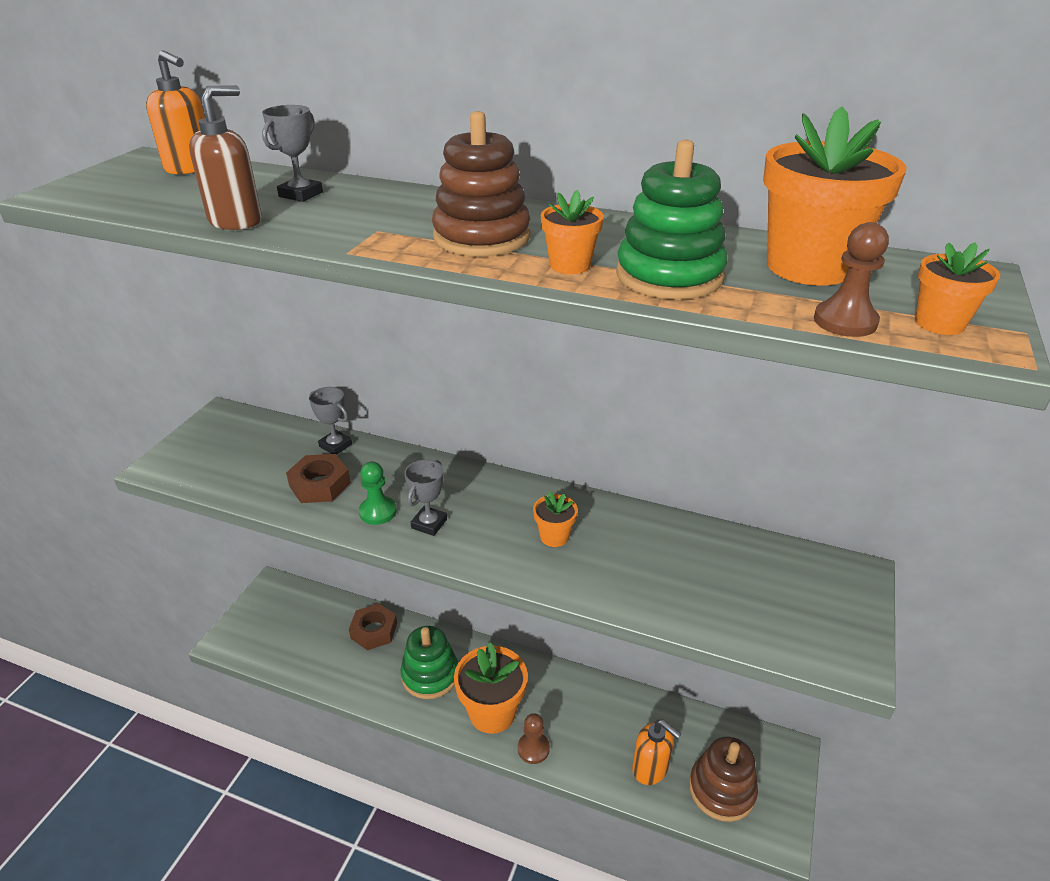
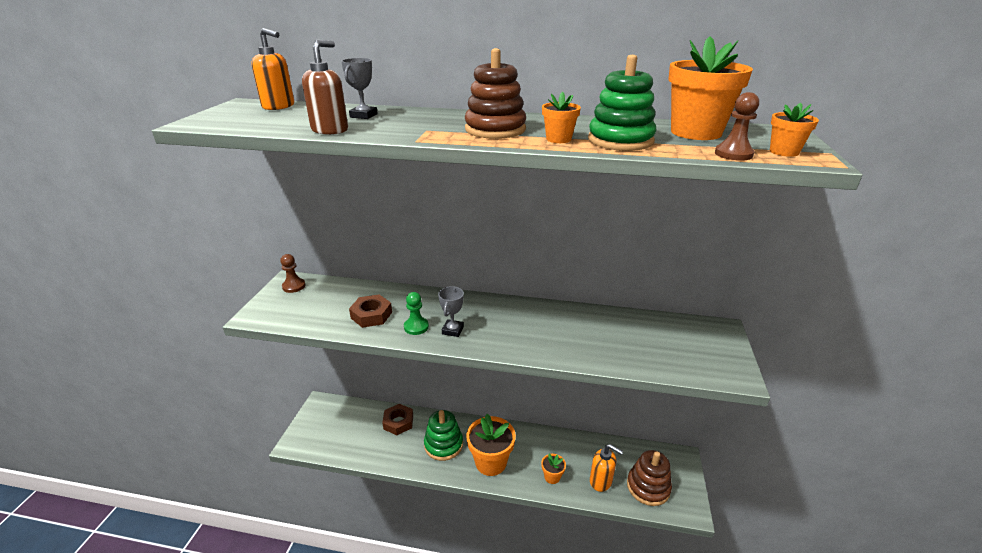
camera: 10 degrees left, 5 degrees down
(335, 445) = (374, 291): grey trophy -> none
(533, 748) = (523, 481): brown pawn -> brown pawn (294, 286)
(554, 536) = (535, 328): orange flower pot -> orange flower pot (552, 477)

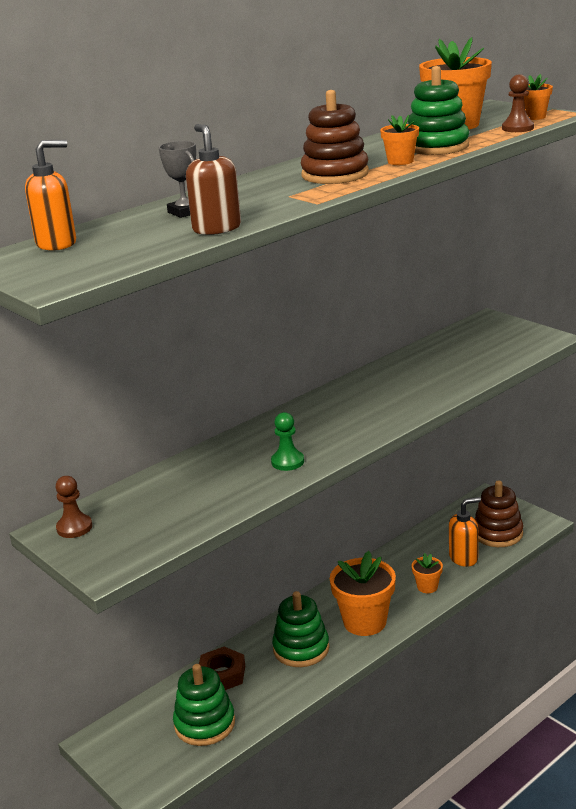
camera: 50 degrees left, 5 degrees down
(355, 438) = (205, 724): none -> green stacking toy
(371, 315) = (225, 484): brown nut -> none
(452, 330) = (322, 442): grey trophy -> none

